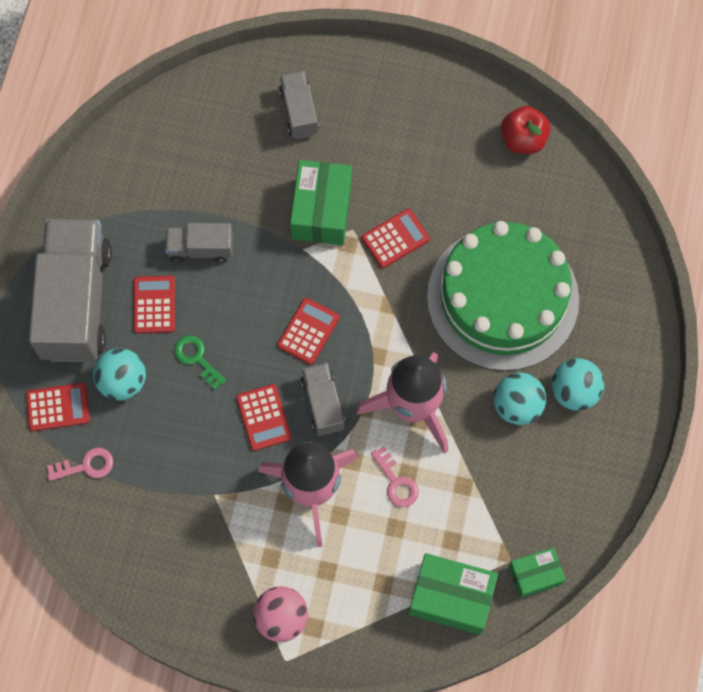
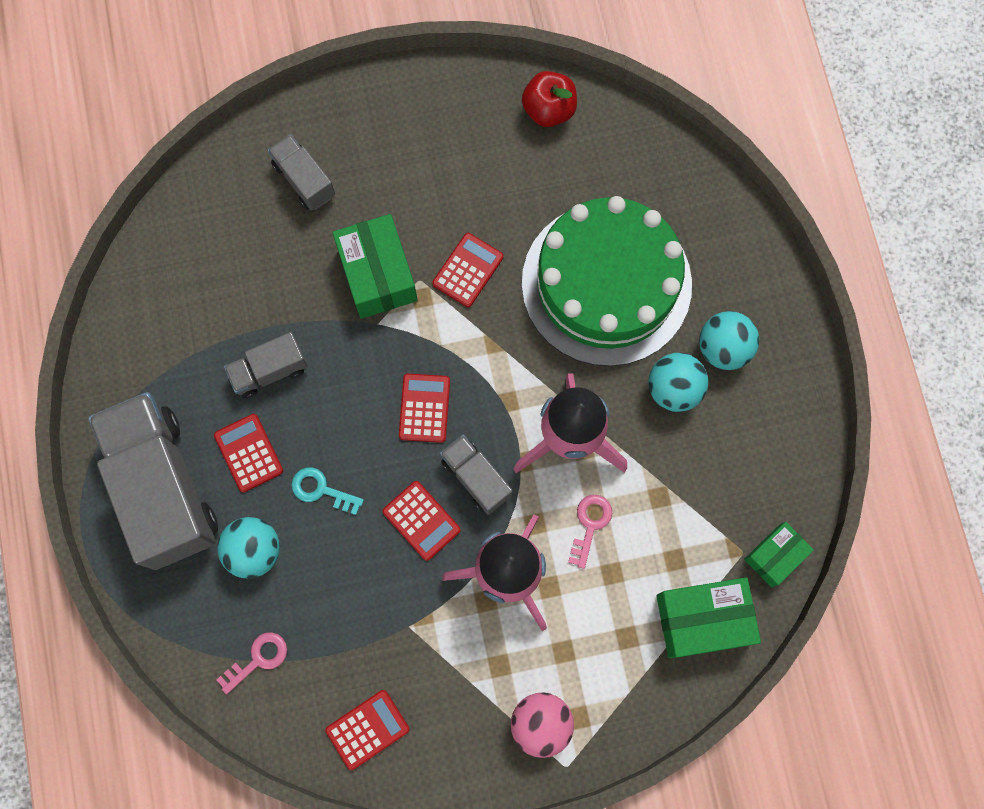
camera: 25 degrees left, 5 degrees up
(58, 407) = (198, 610): red calculator -> red calculator (367, 729)
(197, 358) = (321, 490): green key -> turquoise key
(396, 482) = (590, 525): pink key -> pink key turned 105 degrees counterclockwise

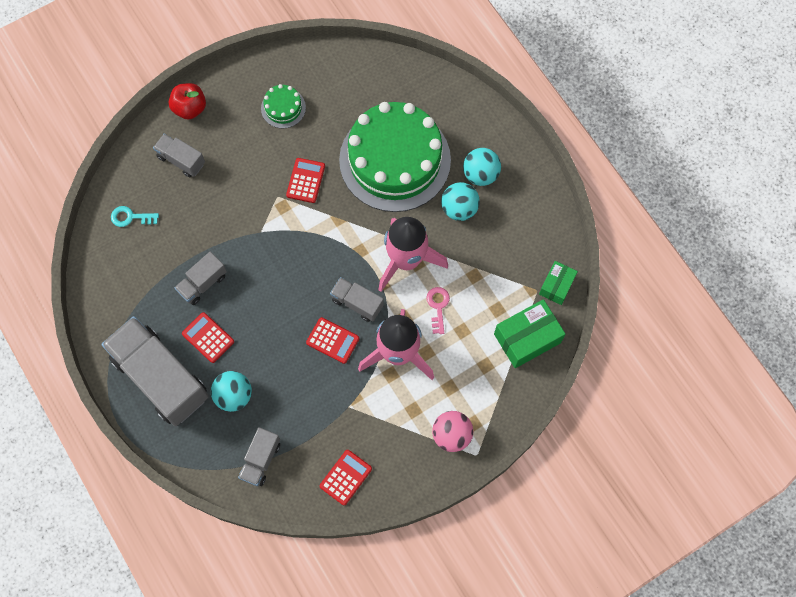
camera: 20 degrees left, 5 degrees down
(258, 659) = (261, 460): pink key -> grey truck
(321, 490) = (263, 344): turquoise key -> turquoise key (131, 217)
(377, 274) = (249, 202): green box -> none
(424, 408) = (309, 272): red calculator -> none
(474, 152) = (283, 108): none -> green cake
(548, 110) = (320, 68): red apple -> red apple (190, 108)

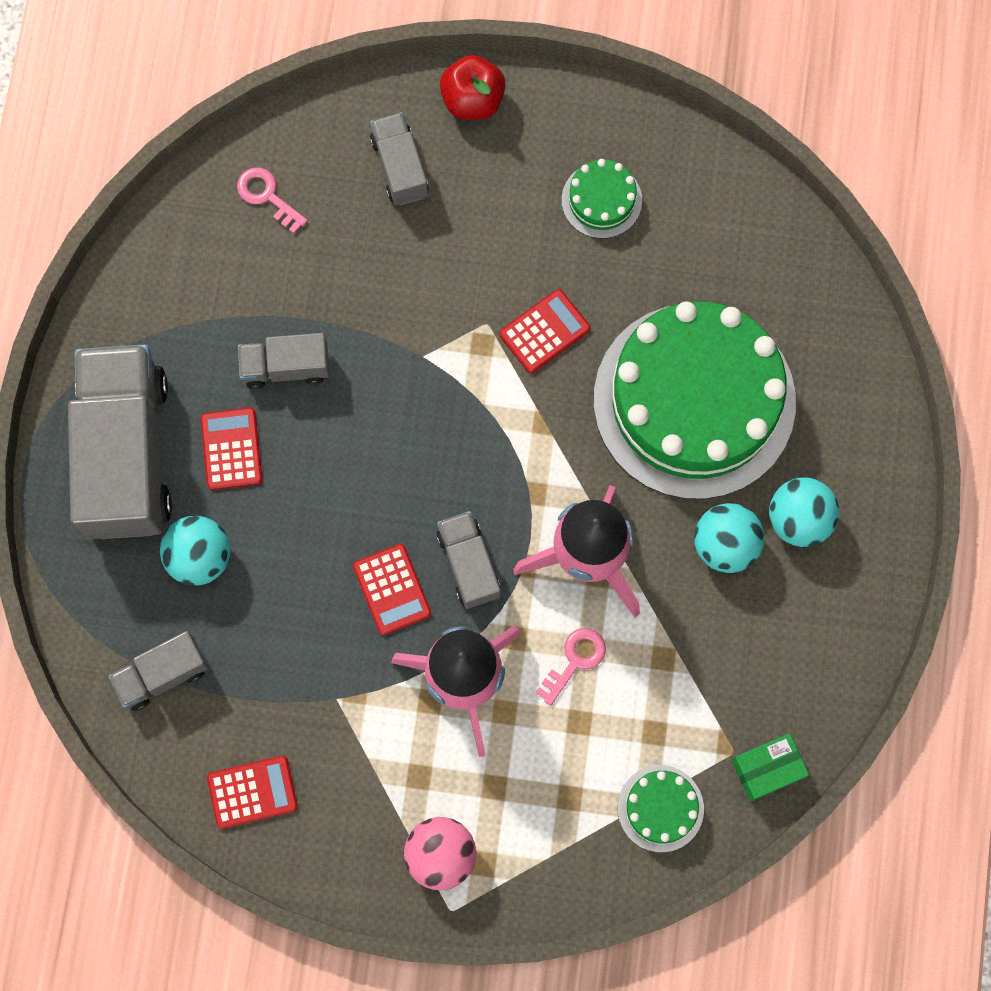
camera: 40 degrees right, 5 degrees up
(131, 217) = (267, 196): turquoise key -> pink key
(527, 338) = (660, 808): green box -> green cake

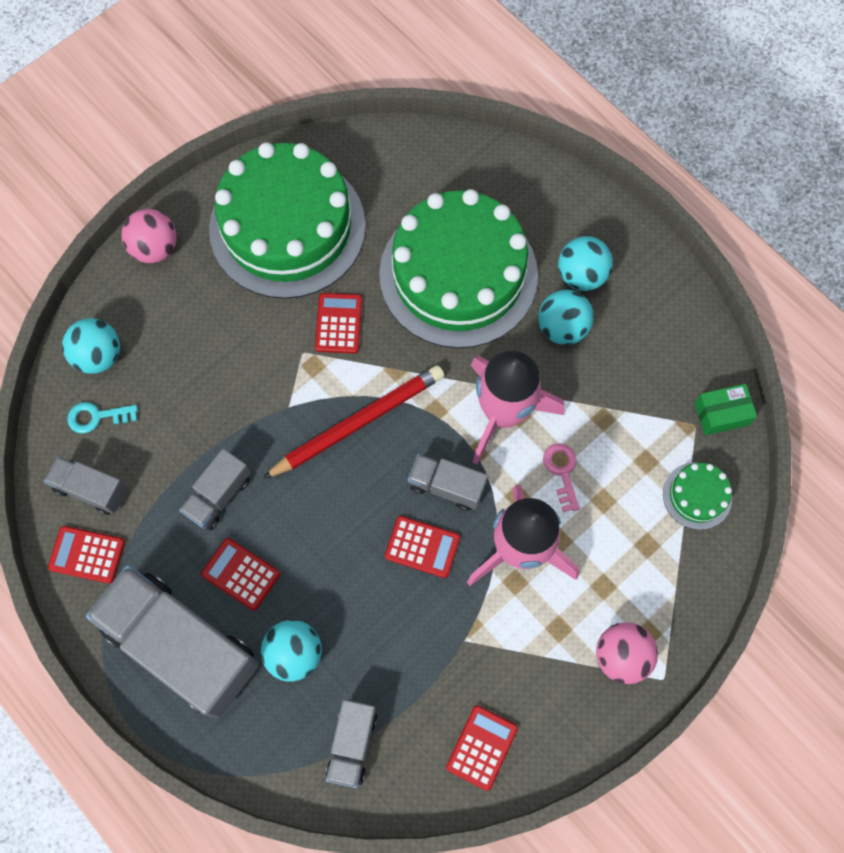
camera: 50 degrees left, 5 degrees down
(137, 301) = (87, 554): none -> red calculator
(267, 196) = (97, 417): pink key -> turquoise key
(325, 146) = (99, 356): none -> turquoise ball
(399, 167) = (156, 323): grey truck -> grey truck (91, 489)
(461, 432) = (358, 423): none -> red pencil
(472, 100) = (155, 248): red apple -> pink ball
(601, 200) = (287, 227): green cake -> green cake, size x2.45
(767, 769) = (721, 414): green box -> green box turned 60 degrees clockwise

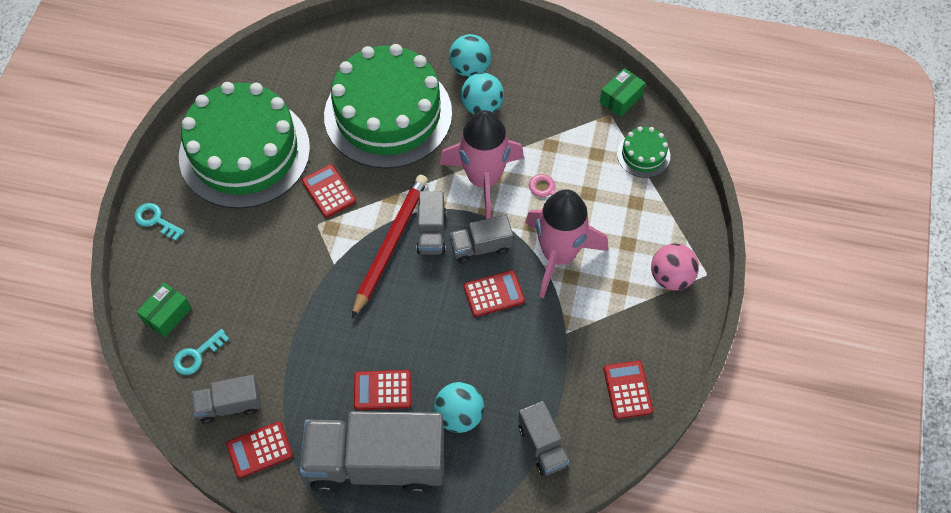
camera: 35 degrees left, 10 degrees down
(99, 356) = (167, 315): turquoise ball -> green box
(155, 248) = (156, 220): pink ball -> turquoise key
(219, 495) = (327, 350): grey truck -> grey truck (431, 232)

